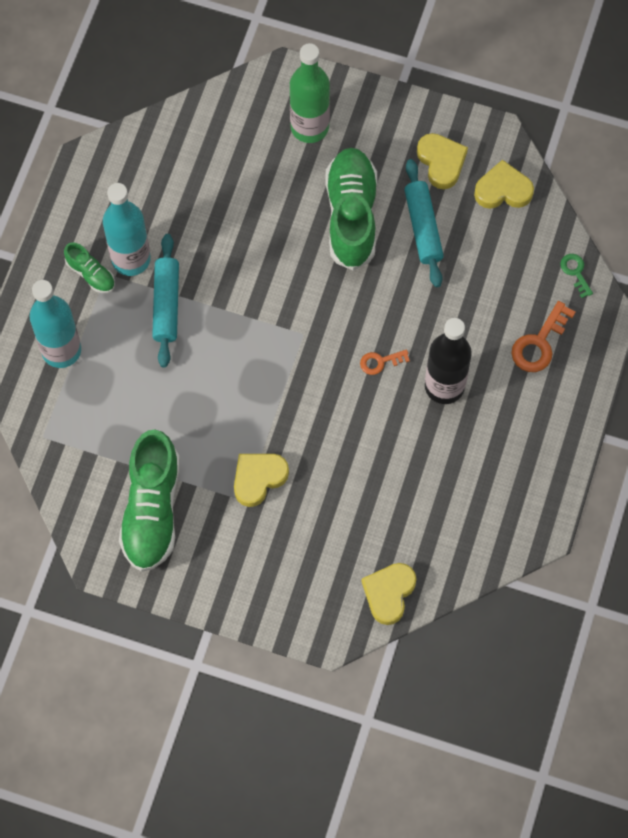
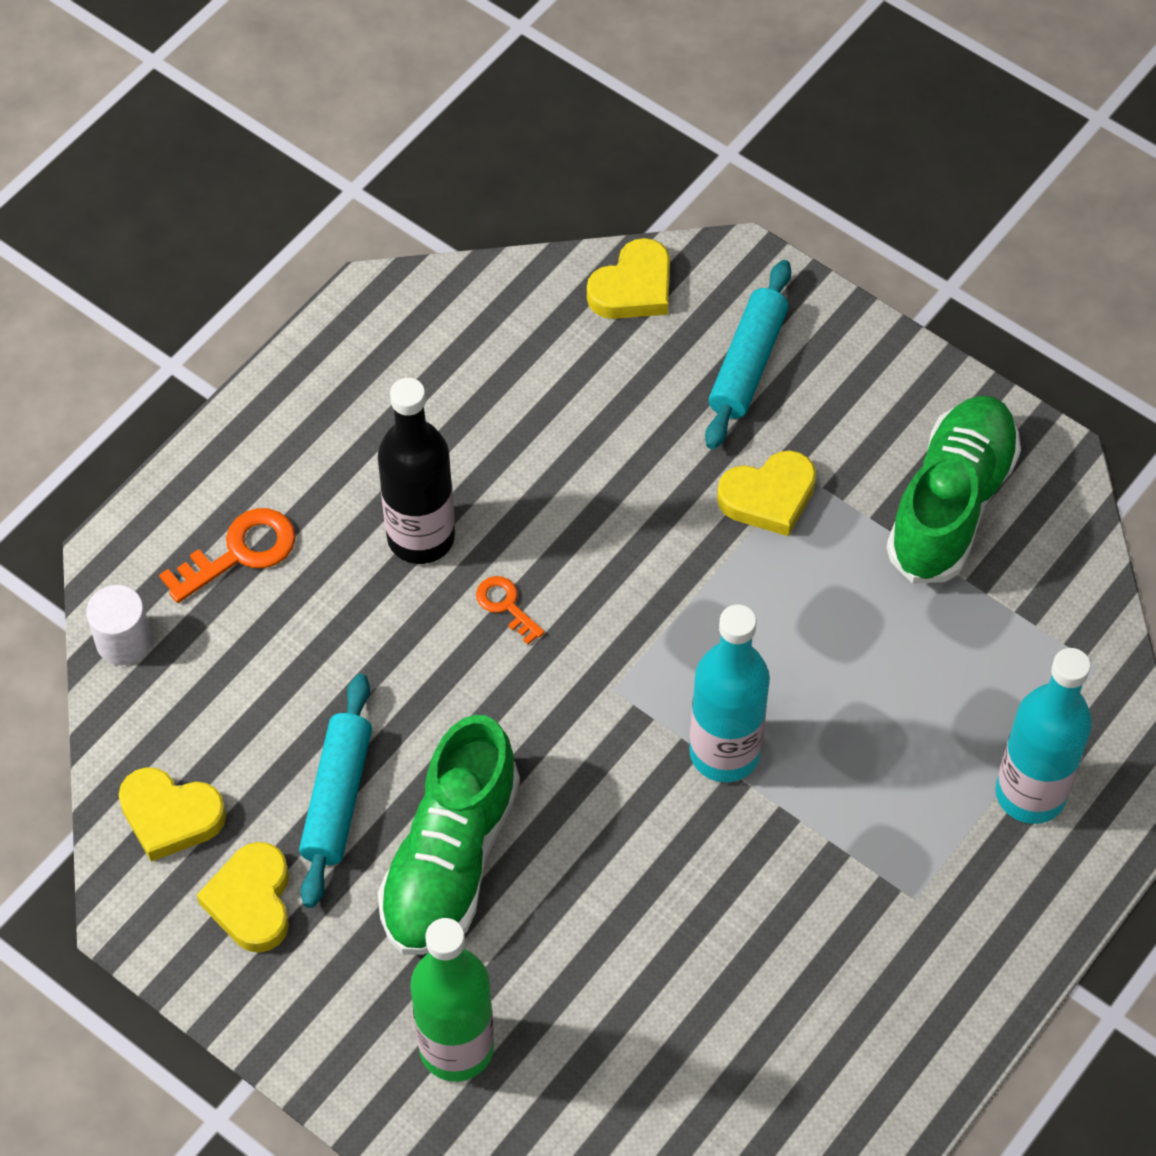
camera: 160 degrees left, 10 degrees down
(91, 274) = (943, 908): green shoe -> none
(131, 259) = (864, 911): turquoise bottle -> turquoise bottle (724, 753)
(166, 304) = (826, 812): turquoise rolling pin -> turquoise rolling pin (747, 364)
(380, 362) = (506, 605): orange key -> orange key turned 135 degrees counterclockwise
(575, 272) = (124, 641): green key -> white cylinder

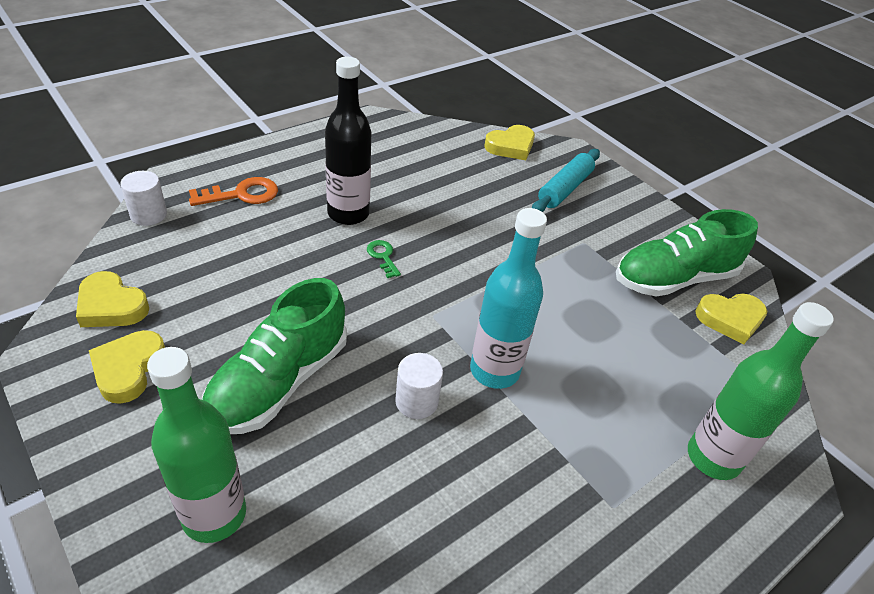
camera: 10 degrees right, 15 degrees down
(337, 798) = (224, 325): turquoise rolling pin -> none
(506, 605) = (383, 256): orange key -> green key
(637, 831) = (416, 401): none -> white cylinder
(768, 497) = (561, 247): yellow heart -> yellow heart (730, 319)
(951, 505) = (674, 278): green shoe -> green shoe turned 150 degrees counterclockwise
(1030, 794) = (713, 458): turquoise bottle -> green bottle

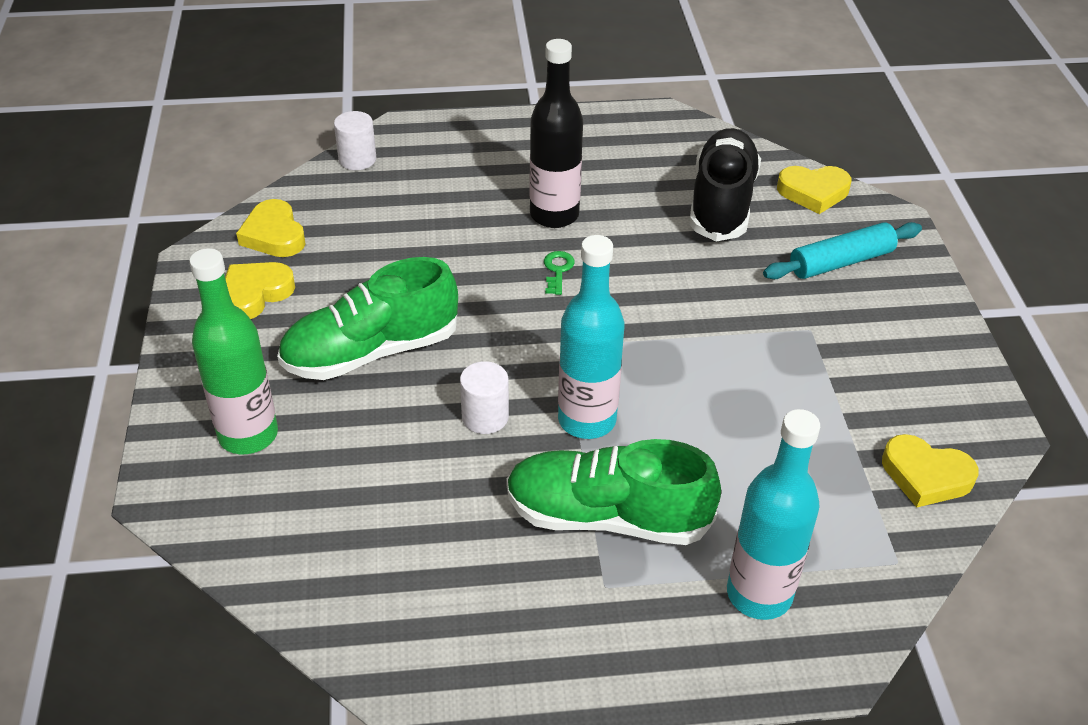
camera: 35 degrees right, 0 degrees up
(241, 194) = (458, 164): orange key -> none
(459, 170) = (722, 203): none -> black shoe
(674, 278) = (893, 407): green shoe -> green shoe (607, 517)
(713, 458) = (759, 594): green bottle -> turquoise bottle

